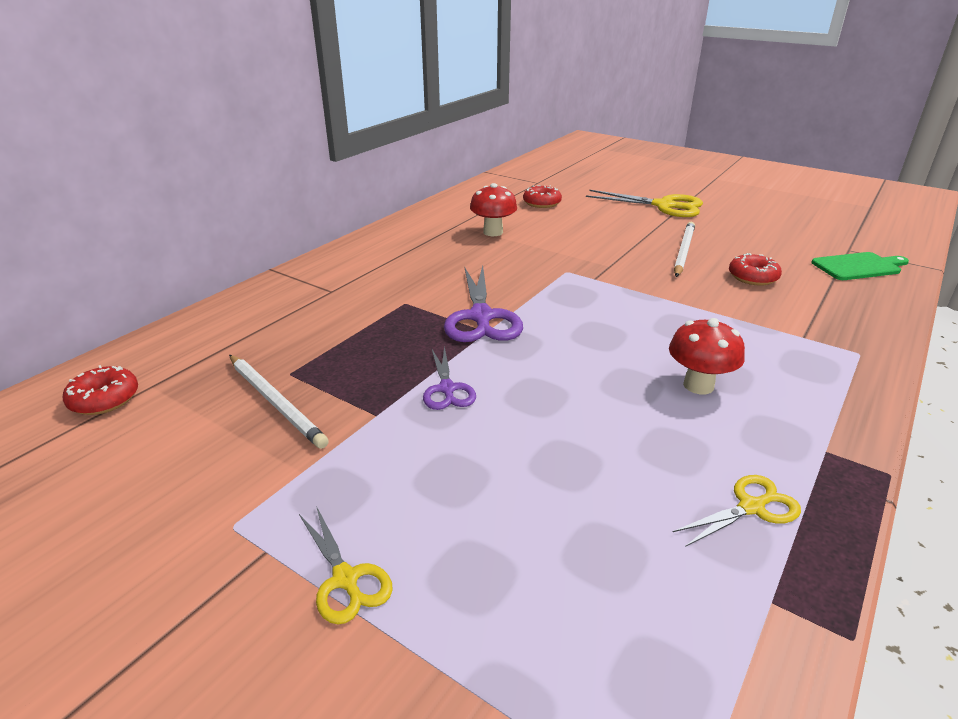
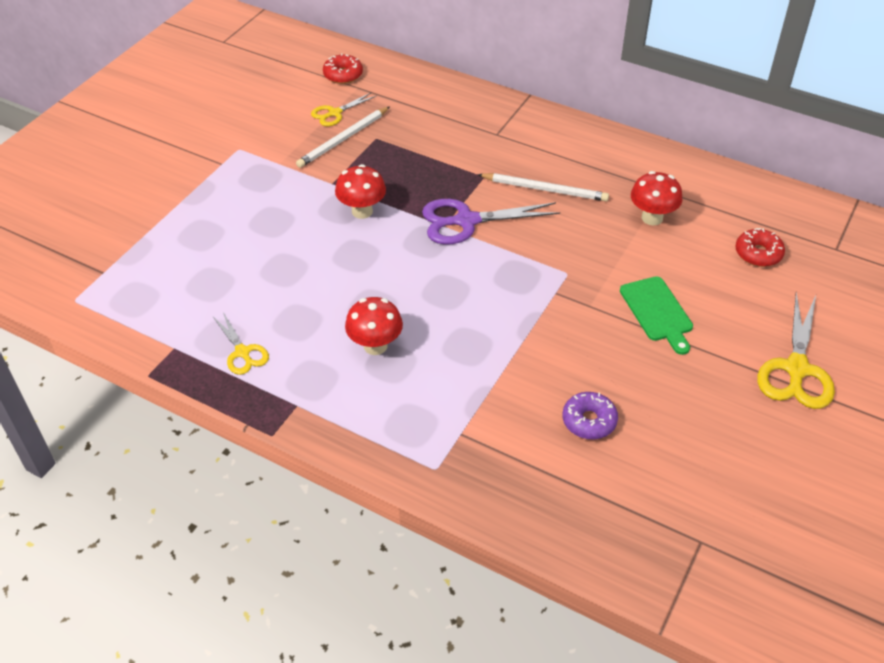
camera: 85 degrees right, 15 degrees up
(345, 579) = (202, 193): yellow scissors -> yellow scissors (334, 113)
(447, 389) = (362, 211): purple scissors -> red mushroom
(683, 251) = (646, 370): white pencil -> white pencil (545, 189)
(752, 277) = (589, 421): red donut -> purple donut
(859, 266) = (645, 535): green cutting board -> green cutting board (657, 312)

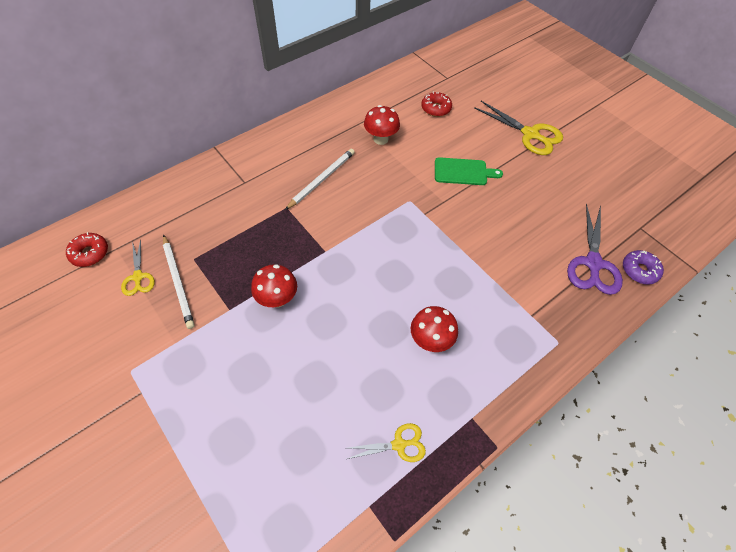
camera: 70 degrees left, 10 degrees up
(466, 221) = (328, 236): purple scissors -> purple scissors (593, 263)
(589, 421) = (540, 242): purple donut -> purple donut (639, 270)

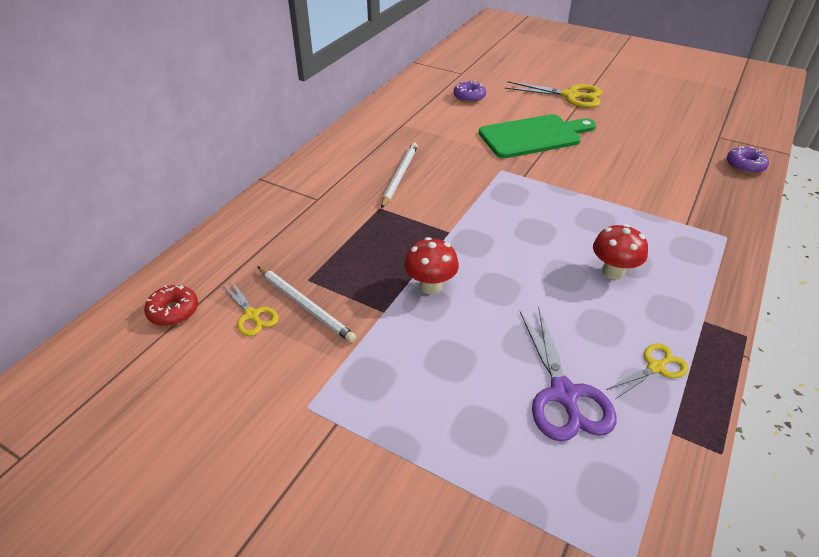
camera: 20 degrees left, 15 degrees down
(380, 139) = (434, 131): red mushroom -> none
(436, 108) = (469, 97): red donut -> purple donut
(463, 172) = (534, 136): green cutting board -> green cutting board, size x1.65
(593, 263) = (703, 171): purple scissors -> purple scissors (563, 394)

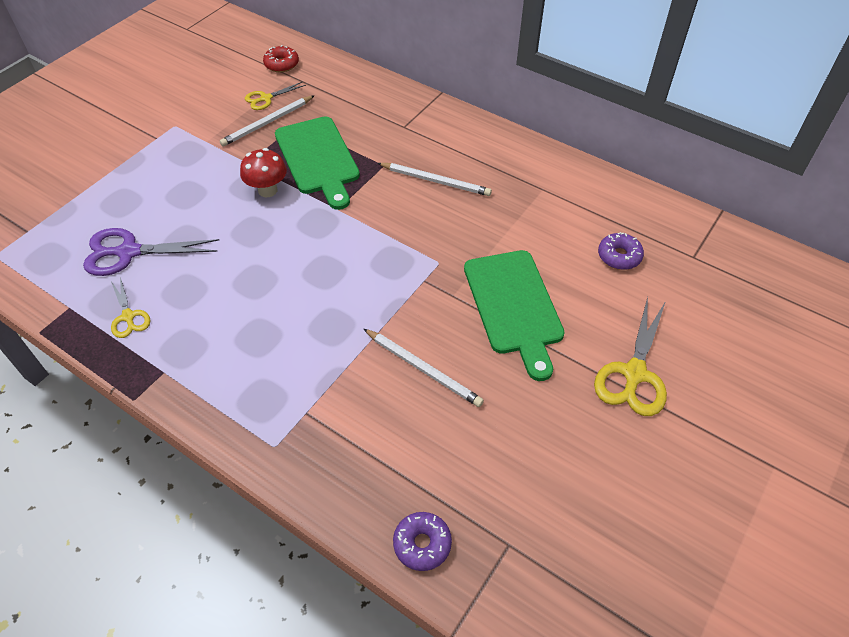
camera: 95 degrees right, 10 degrees up
(373, 254) = (318, 159): none -> green cutting board
(612, 172) = (423, 369): none -> white pencil
(613, 272) = (248, 319): red mushroom -> none

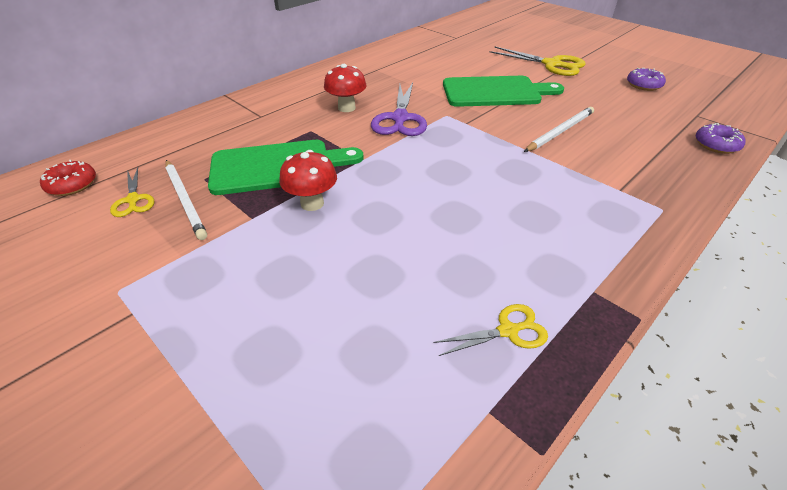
camera: 80 degrees left, 10 degrees down
(129, 252) = (383, 337): purple scissors -> purple scissors (400, 118)
(436, 181) = (346, 108): white pencil -> red mushroom
(619, 256) = (452, 55): purple donut -> purple donut (643, 85)

